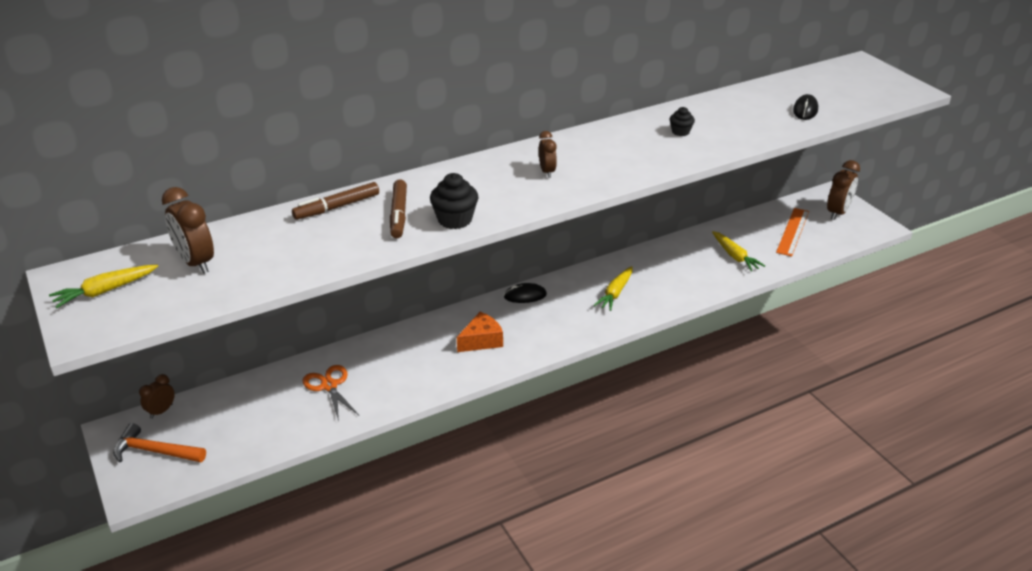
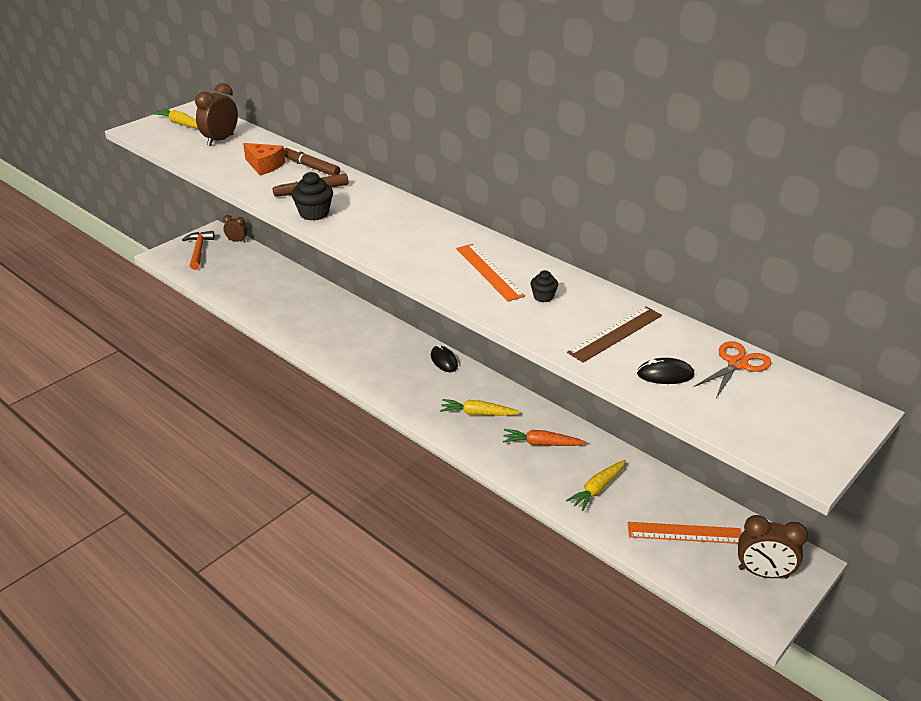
camera: 70 degrees right, 0 degrees up
(329, 386) = (285, 295): orange scissors -> orange scissors (737, 364)
(481, 340) = (369, 351): orange cheese -> orange cheese (264, 166)
(547, 172) = (415, 239): brown clock -> none
(628, 147) = (489, 272): none -> orange ruler
(670, 269) = (541, 444): none -> orange carrot
(746, 115) = (615, 334): none -> brown ruler

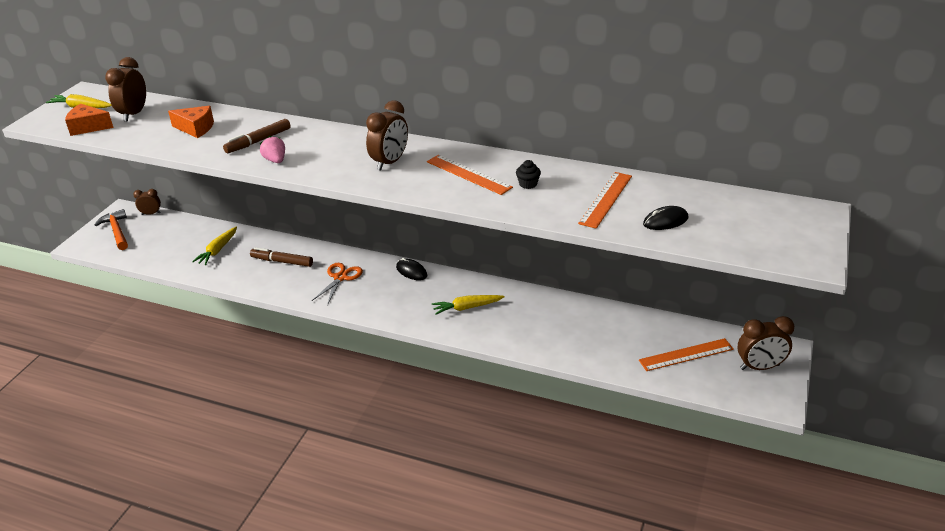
camera: 20 degrees left, 0 degrees up
(174, 144) = (88, 127): none -> orange cheese
(311, 167) = (243, 120): brown marker -> brown marker (282, 261)
(314, 213) = (275, 160): black cupcake -> pink strawberry
(419, 241) = (389, 162): none -> brown clock
(541, 444) = (534, 317): orange carrot -> none
(597, 489) = (600, 340): yellow carrot -> yellow carrot (218, 250)
(615, 334) = (606, 199): brown ruler -> orange ruler
(737, 364) = (713, 199): orange scissors -> orange scissors (340, 277)

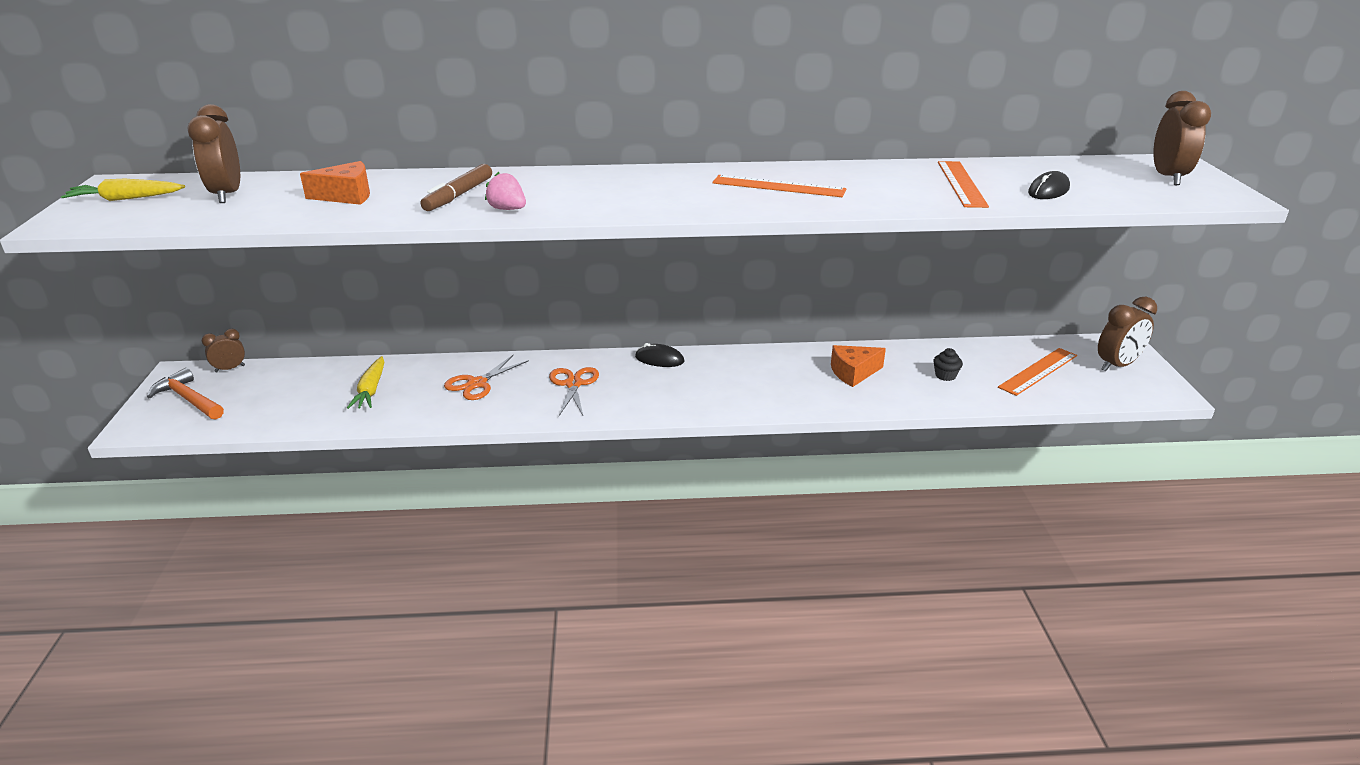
camera: 25 degrees left, 5 degrees down
(88, 127) = (162, 217): orange cheese -> orange cheese (853, 373)
(282, 261) = (477, 383): brown marker -> orange scissors
(389, 162) = (666, 190): brown clock -> brown clock (1168, 177)
(467, 308) = (761, 381): yellow carrot -> none
(528, 184) = (859, 184): black cupcake -> black cupcake (945, 375)

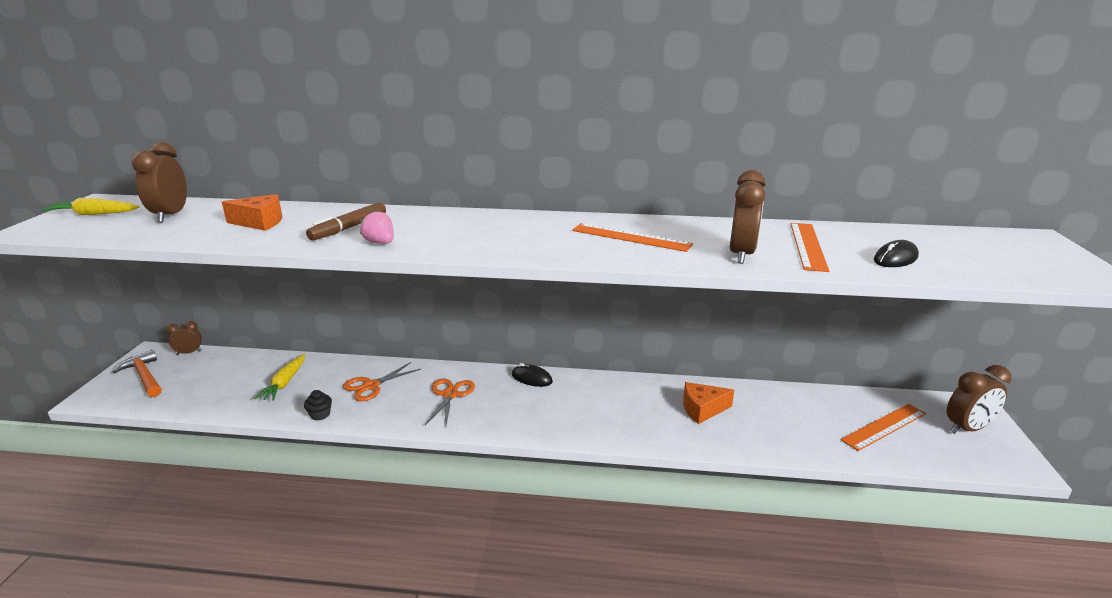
camera: 10 degrees right, 5 degrees down
(945, 375) = (790, 421): black cupcake -> black cupcake (320, 414)
(1168, 177) = (1026, 253): brown clock -> brown clock (741, 254)

